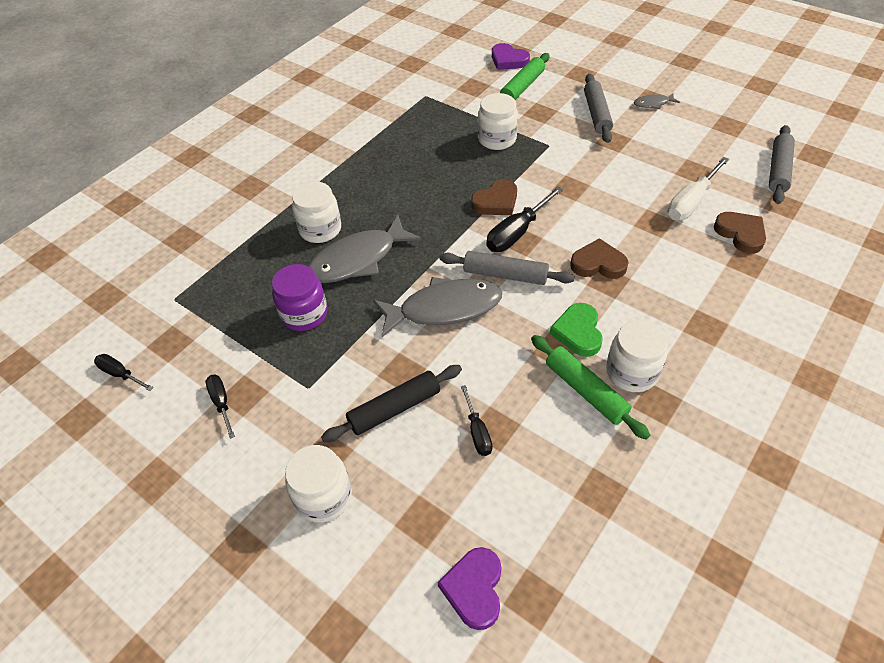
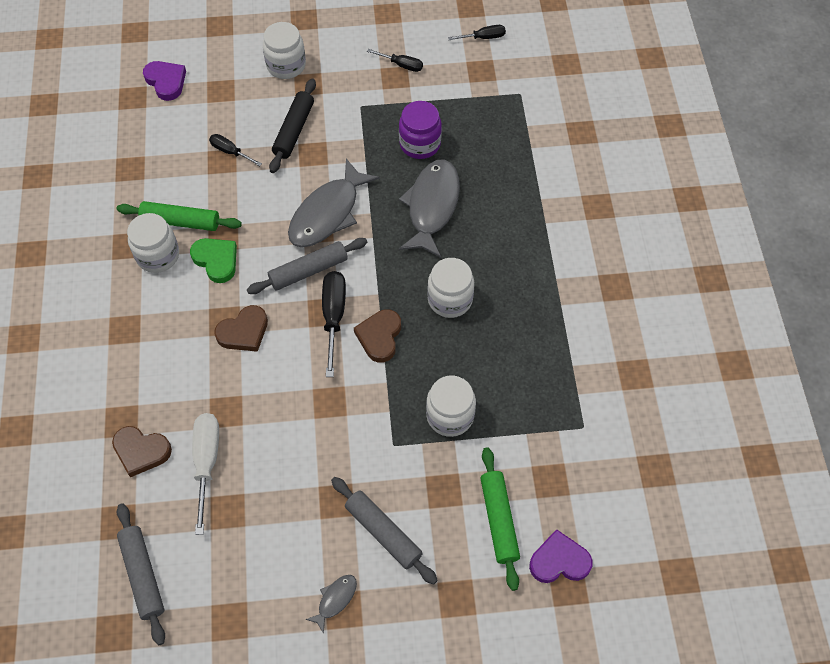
camera: 135 degrees right, 10 degrees up
(320, 229) = (491, 210): white jar -> white jar (450, 299)

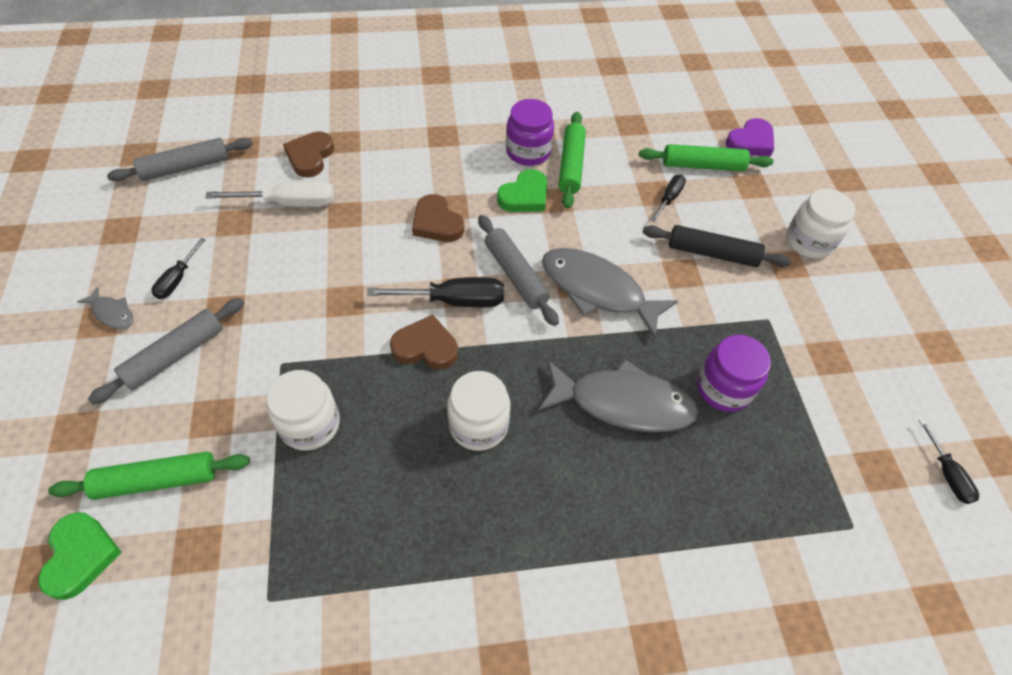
camera: 85 degrees right, 5 degrees down
(158, 255) = (528, 152): white jar -> purple jar
(192, 121) = (702, 165): none -> green rolling pin
(401, 65) = (853, 364): black screwdriver -> black screwdriver (178, 279)
(559, 561) = (81, 556): purple heart -> green heart

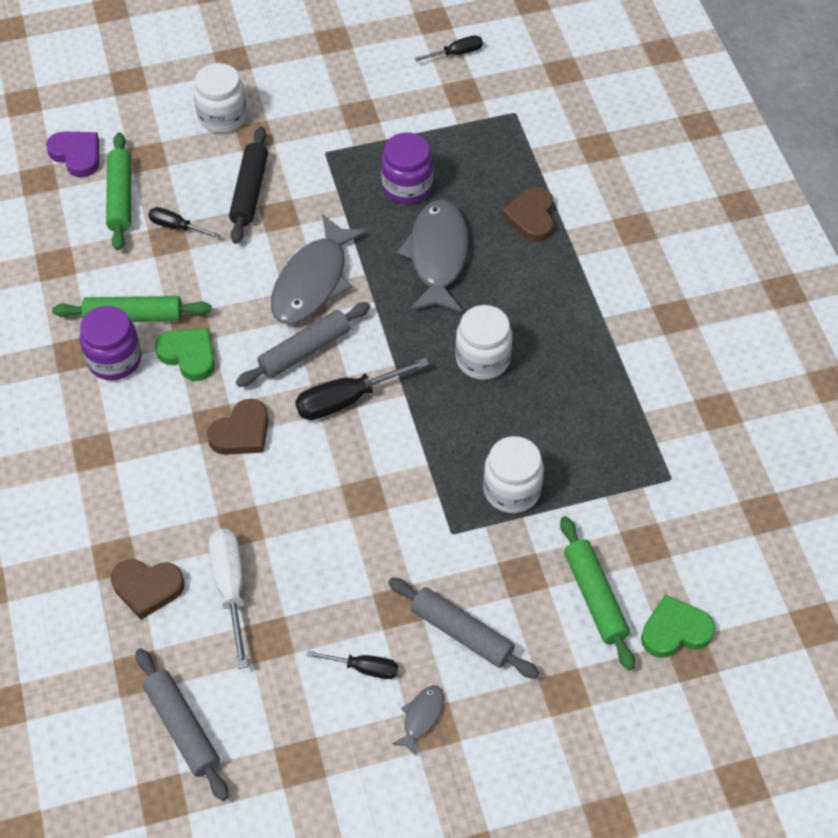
camera: 95 degrees left, 0 degrees up
(425, 347) = (408, 414): brown heart -> brown heart (531, 217)
(453, 301) = (347, 399): black screwdriver -> black screwdriver turned 105 degrees counterclockwise

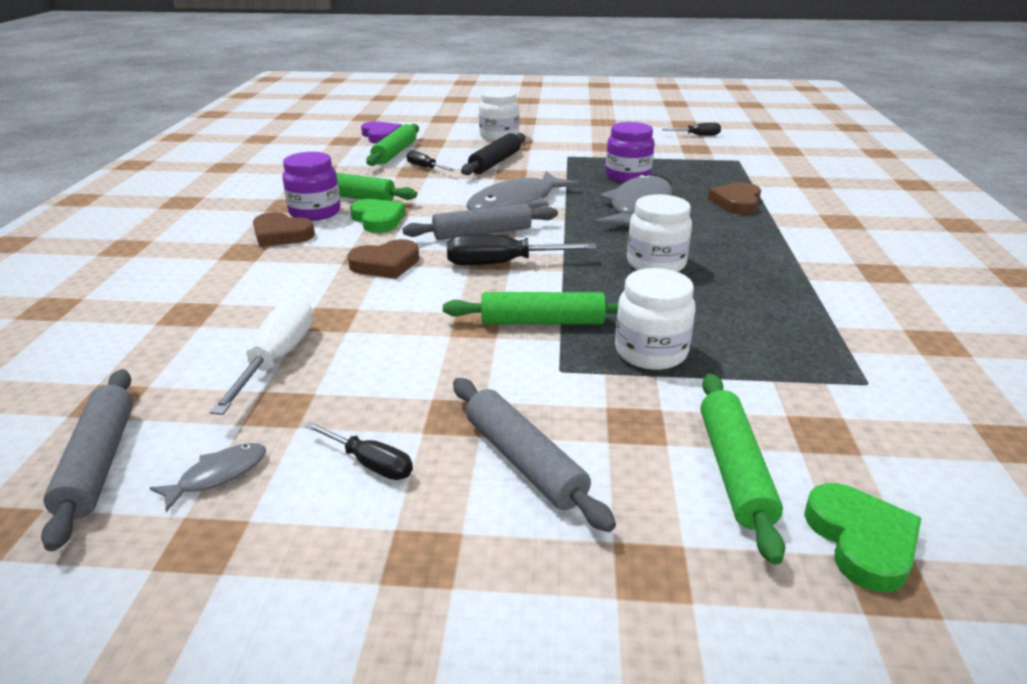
camera: 20 degrees right, 25 degrees down
(147, 588) = (194, 340): brown heart -> brown heart (281, 235)
(416, 476) = (542, 321): none -> green rolling pin
(421, 717) = (411, 540): grey fish -> grey fish (218, 475)
(675, 631) = (861, 540): green heart -> green heart turned 75 degrees clockwise

